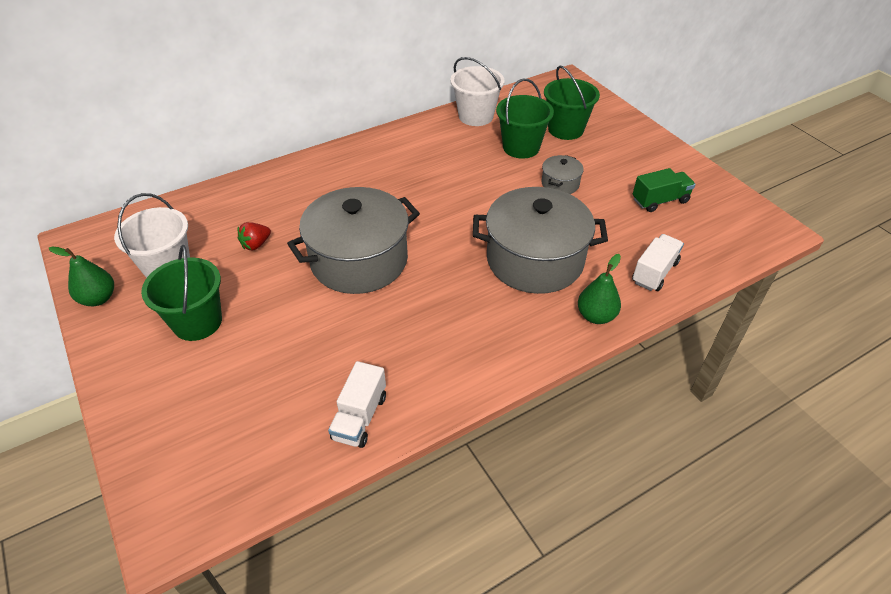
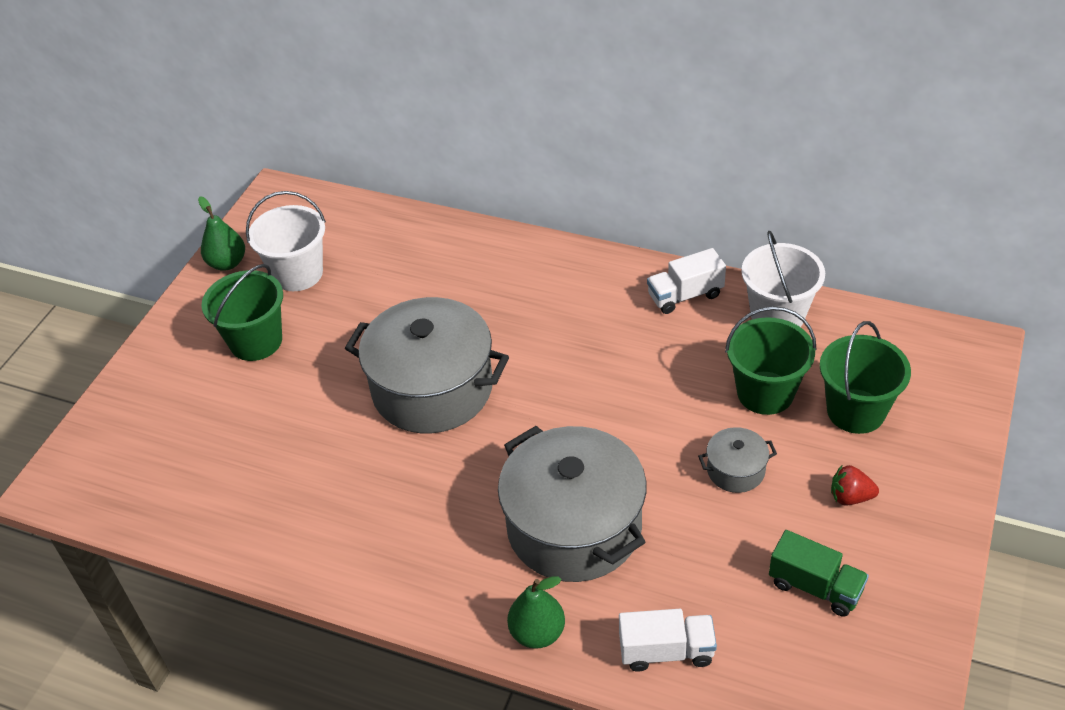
camera: 55 degrees right, 0 degrees up
(256, 244) = (381, 303): red strawberry -> red strawberry (850, 497)
(360, 417) = (244, 526): white truck -> white truck (685, 295)

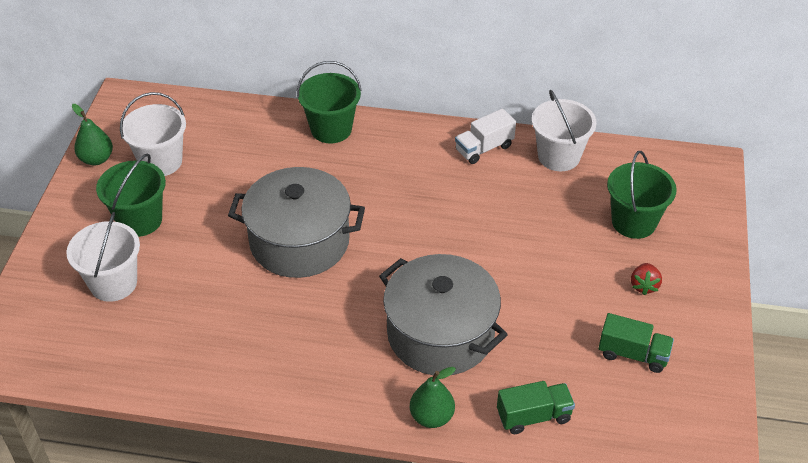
camera: 15 degrees left, 0 degrees up
(207, 414) = (113, 283): none -> white bucket
(666, 651) = (533, 416): white truck -> green truck
(735, 470) = (554, 276): grey pot -> none
(765, 393) = (563, 216): green bucket -> green bucket (331, 129)
(850, 497) = (644, 286): red strawberry -> red strawberry turned 75 degrees counterclockwise

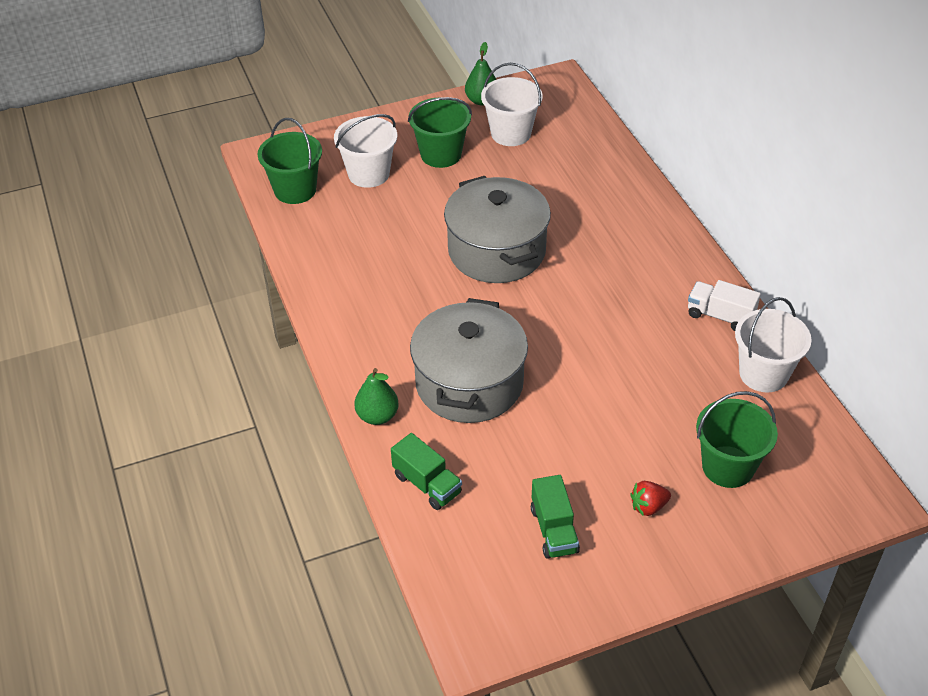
camera: 60 degrees right, 0 degrees up
(331, 129) = (643, 208): green bucket -> green bucket (295, 190)

